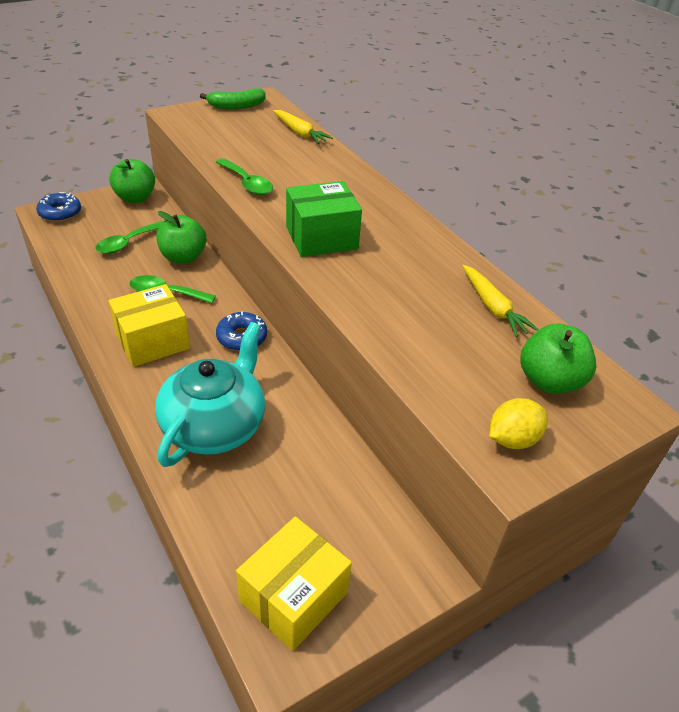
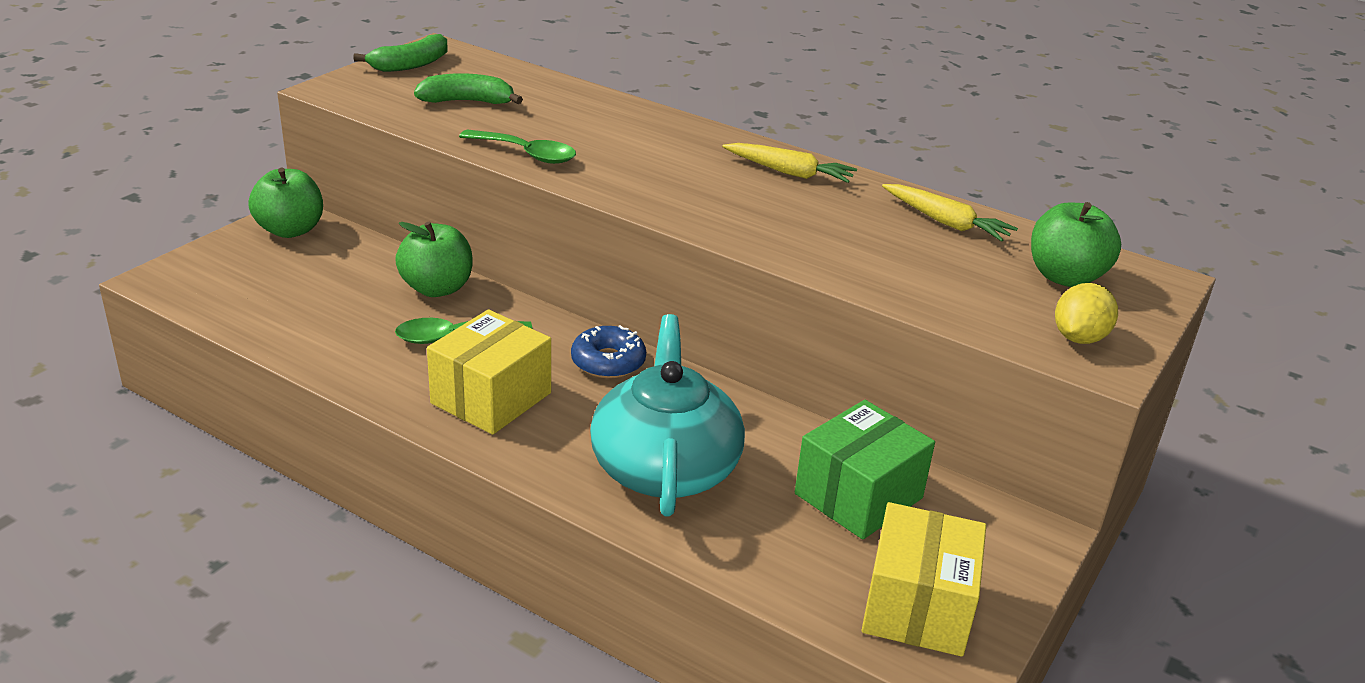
camera: 25 degrees left, 10 degrees down
(60, 213) = (188, 275): blue donut -> none
(127, 243) = (335, 290): green spoon -> none
(246, 138) = (467, 101): none -> green banana
(300, 133) = (533, 82): yellow carrot -> yellow carrot (789, 172)
(321, 238) = (685, 195): green box -> green box (858, 496)

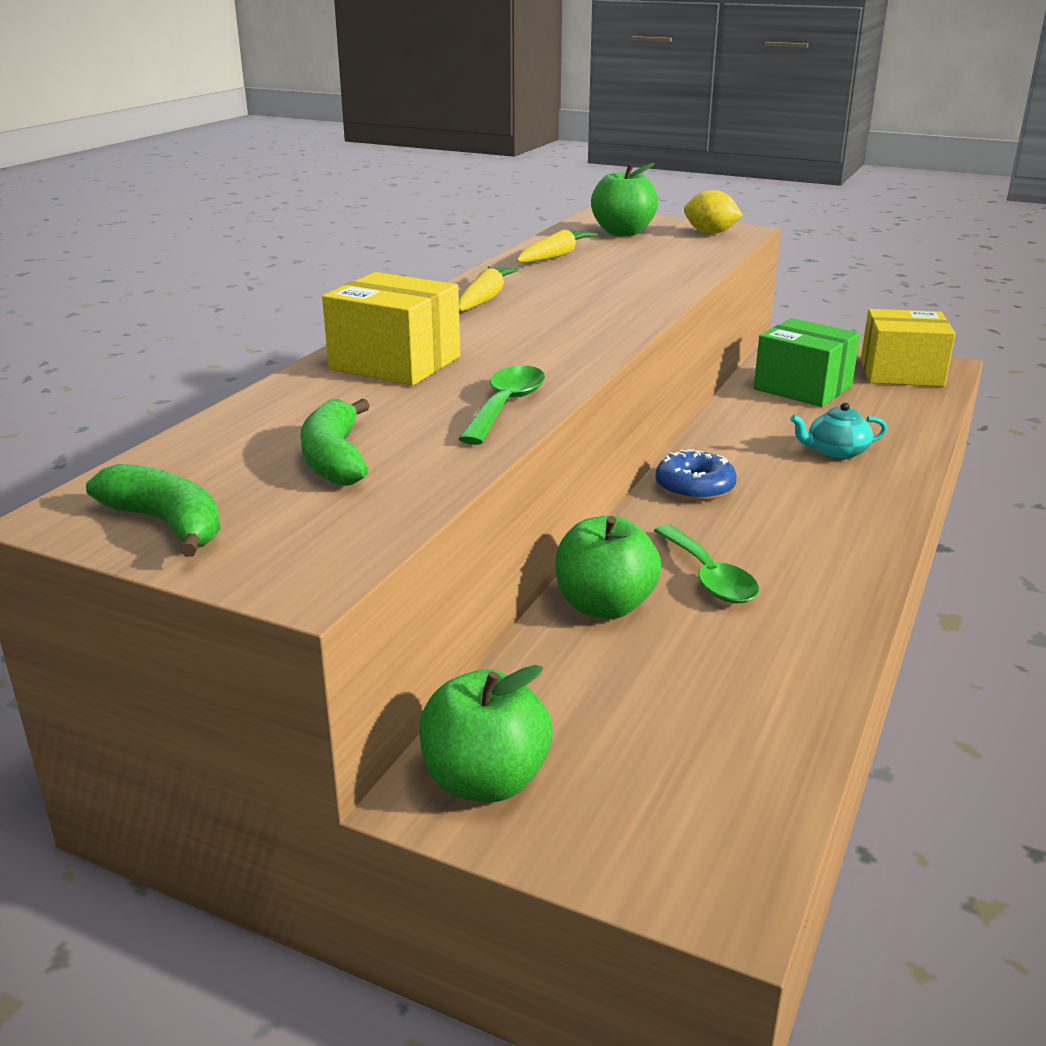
camera: 95 degrees left, 5 degrees down
(491, 398) = (807, 538): yellow box -> yellow box (395, 363)
(665, 467) = (836, 452): turquoise teapot -> turquoise teapot, size x0.46

